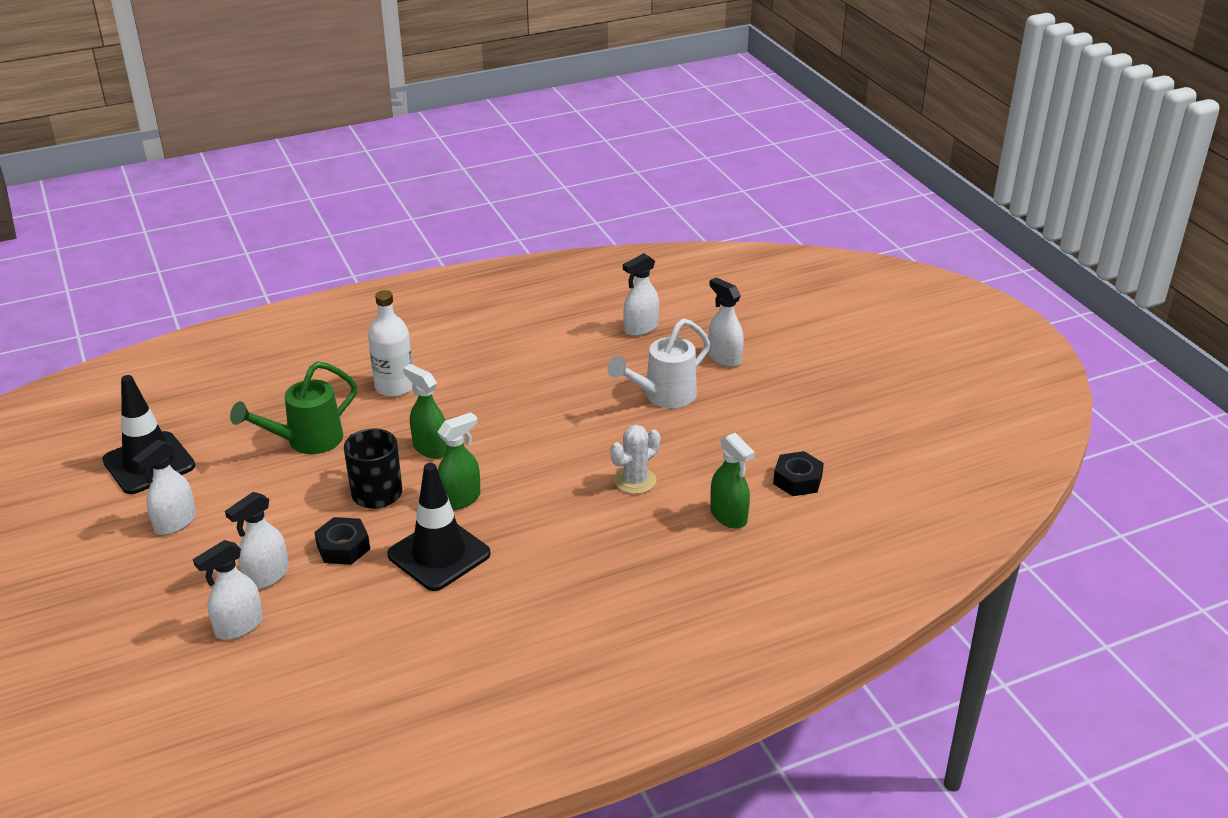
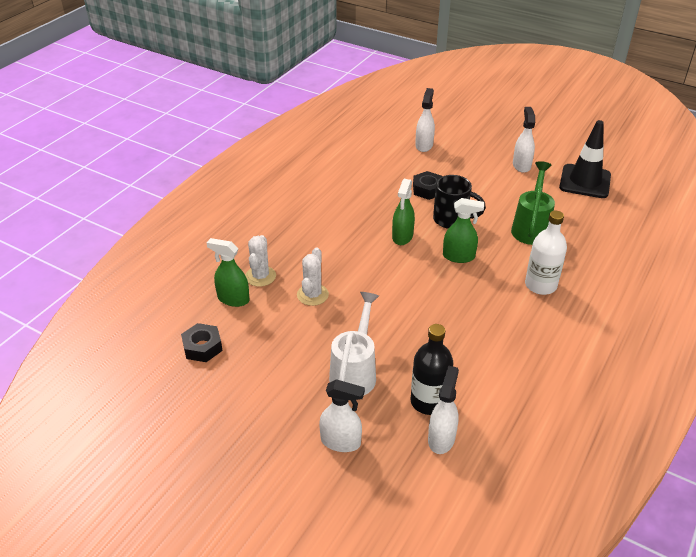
camera: 145 degrees right, 5 degrees up
(266, 576) = (443, 165): white spray bottle -> none
(439, 554) = (376, 207): black traffic cone -> none
(622, 352) = (429, 401): none -> black bottle
(675, 528) = (260, 276): none -> white cactus

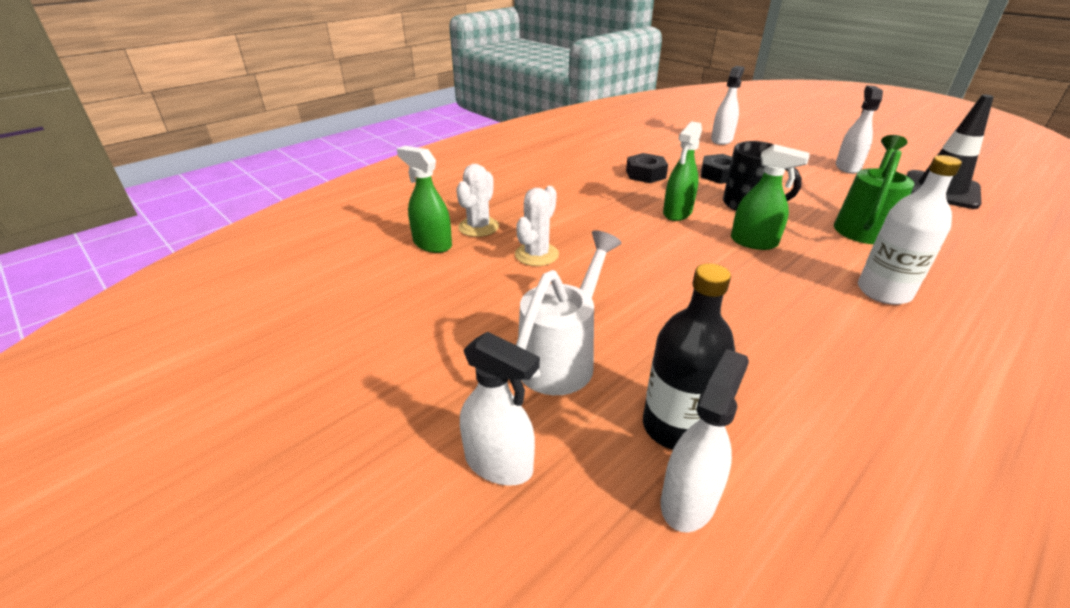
camera: 15 degrees right, 5 degrees down
(202, 347) = (362, 289): black nut -> black nut (645, 174)

